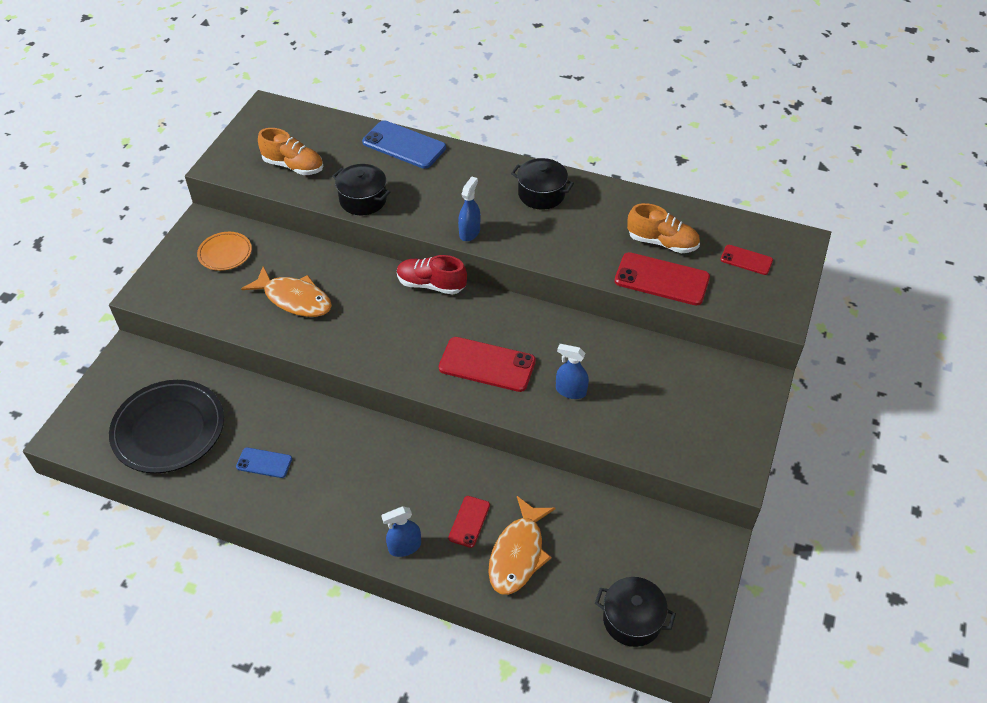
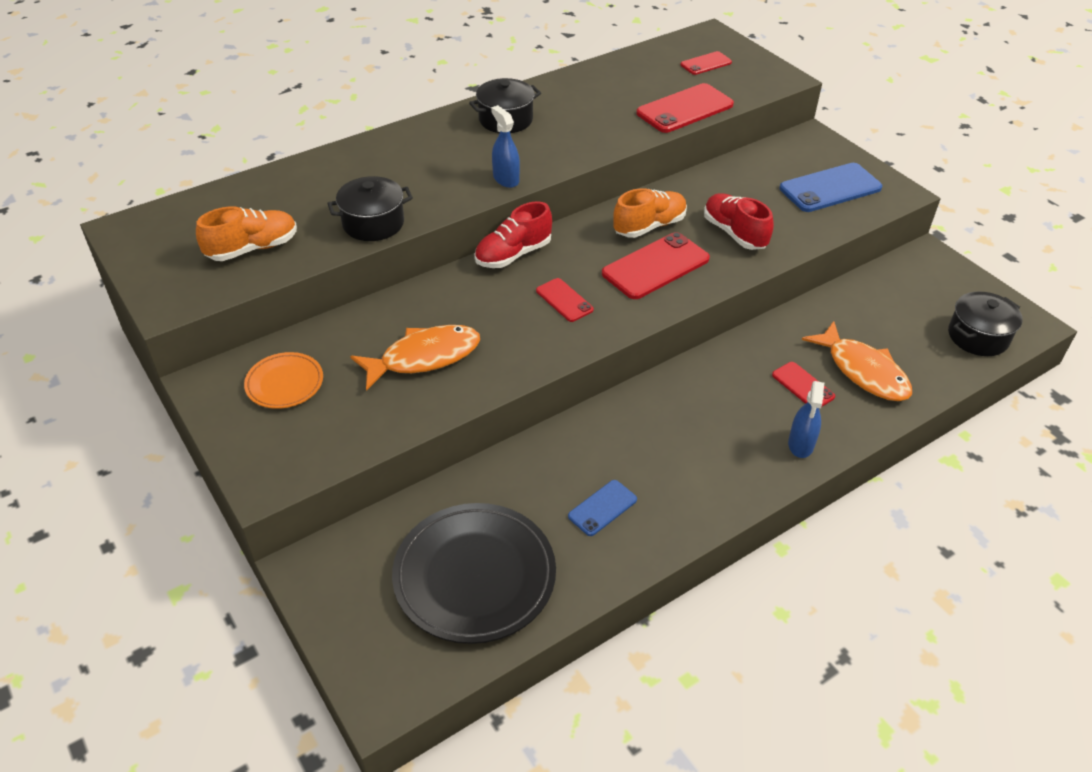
camera: 55 degrees left, 5 degrees down
(404, 145) = (327, 165): blue phone -> blue phone (830, 188)
(406, 335) = (564, 300): none -> red phone
(571, 391) = (734, 233): blue spray bottle -> red shoe
(662, 242) = (642, 90): orange shoe -> orange shoe (649, 226)

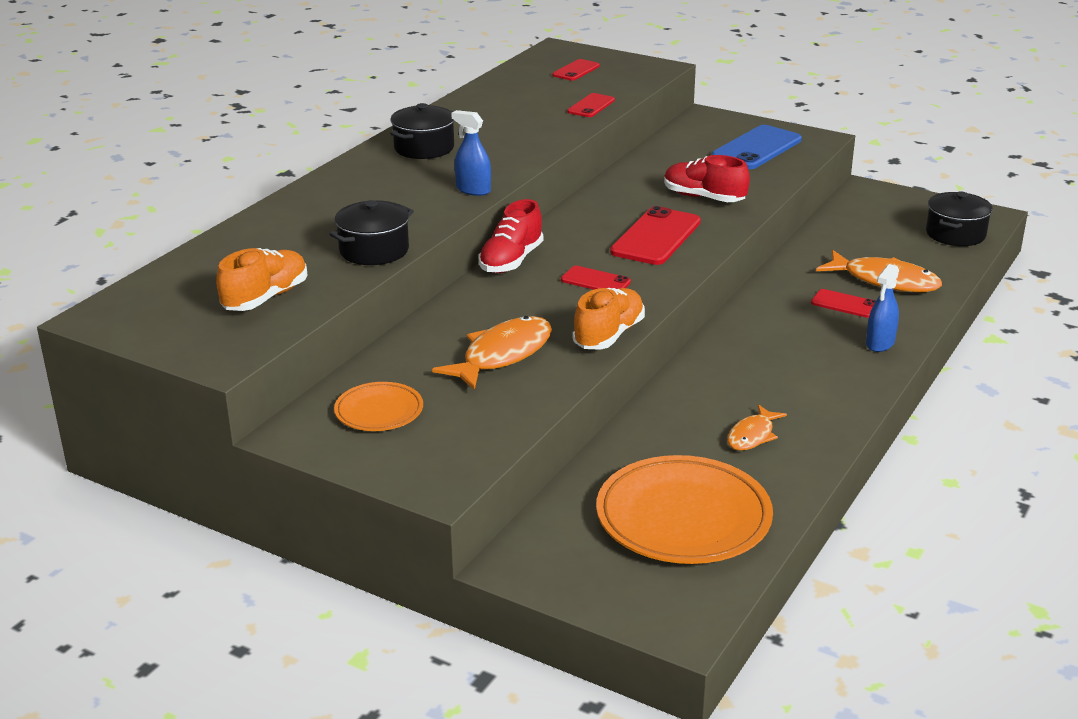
camera: 25 degrees left, 15 degrees down
(474, 576) = (683, 517): black plate -> orange plate
(602, 508) = (752, 435): blue phone -> orange fish
(649, 226) = (621, 211): orange shoe -> orange shoe (609, 335)
(685, 109) = (591, 106): red phone -> red phone, size x0.55
(801, 444) = (880, 343): blue spray bottle -> blue spray bottle turned 45 degrees clockwise

